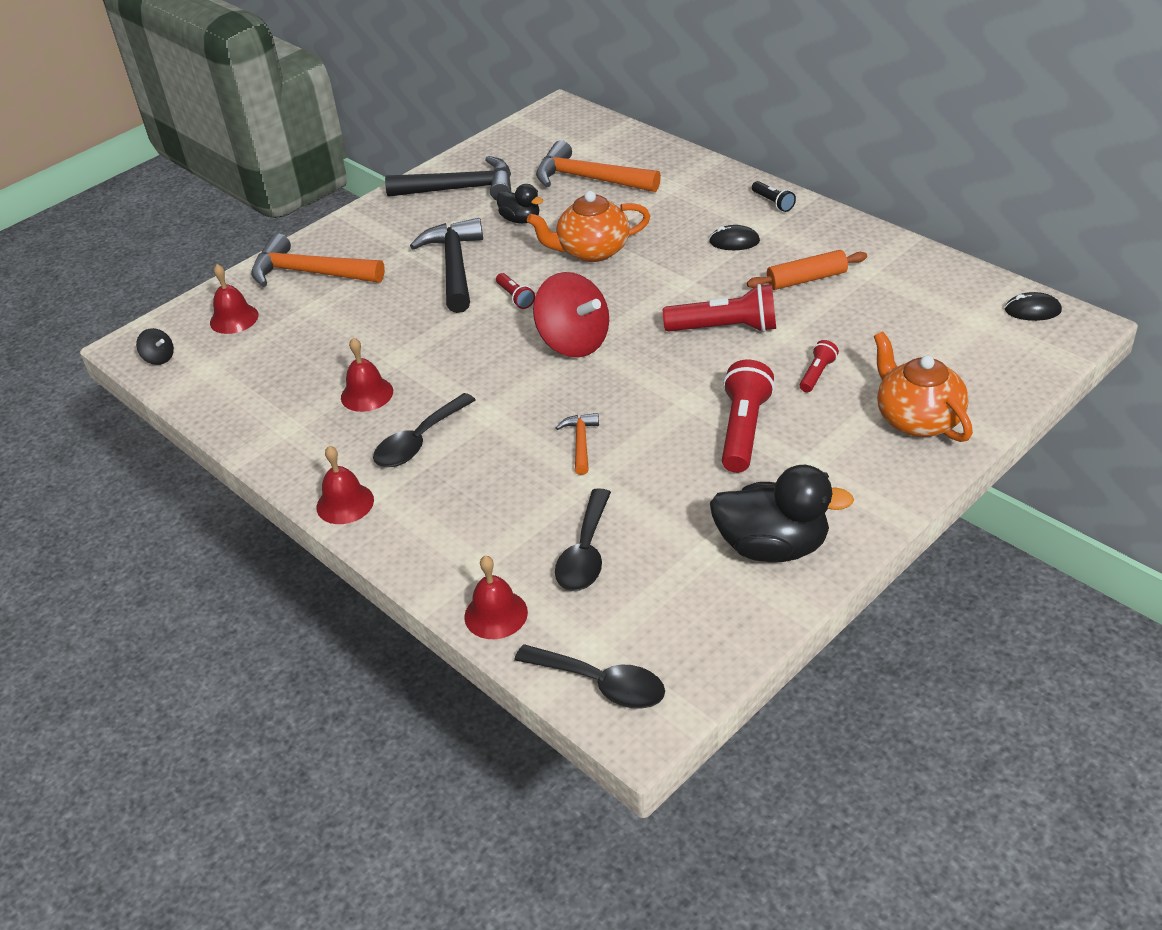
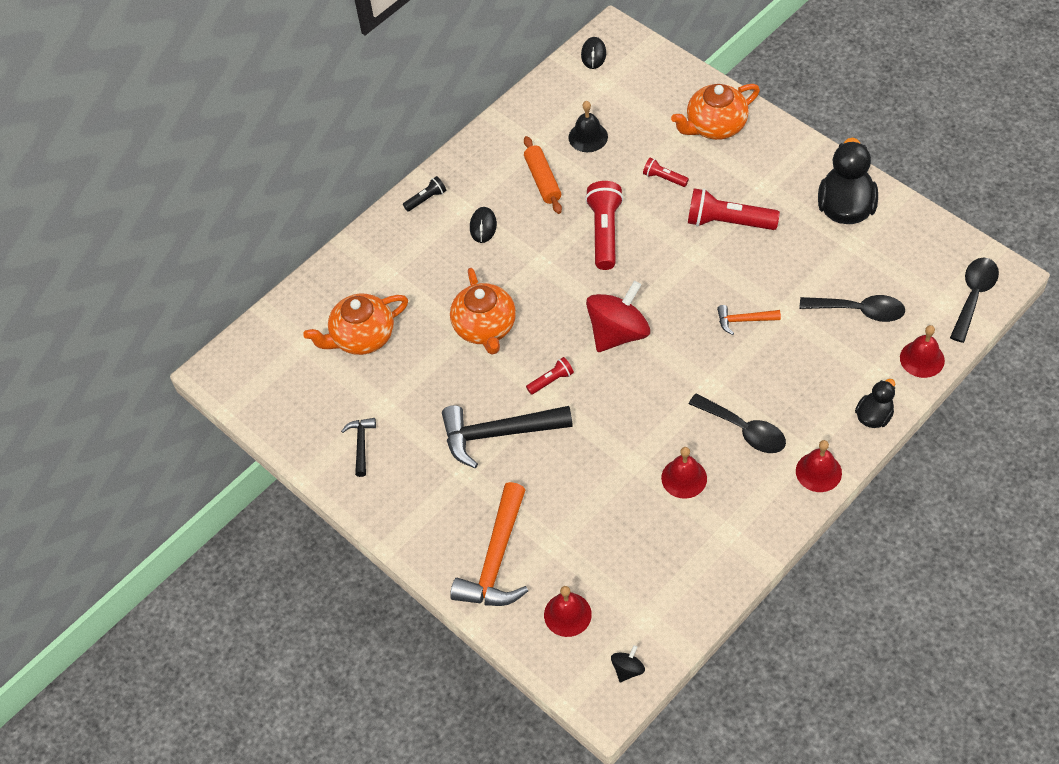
camera: 90 degrees left, 15 degrees up
(461, 189) = (361, 444): black hammer -> black hammer, size x0.50
(521, 220) = (425, 387): black duck -> black duck (874, 416)
(588, 179) = (362, 337): orange hammer -> orange teapot
(882, 310) = (588, 137): none -> black bell

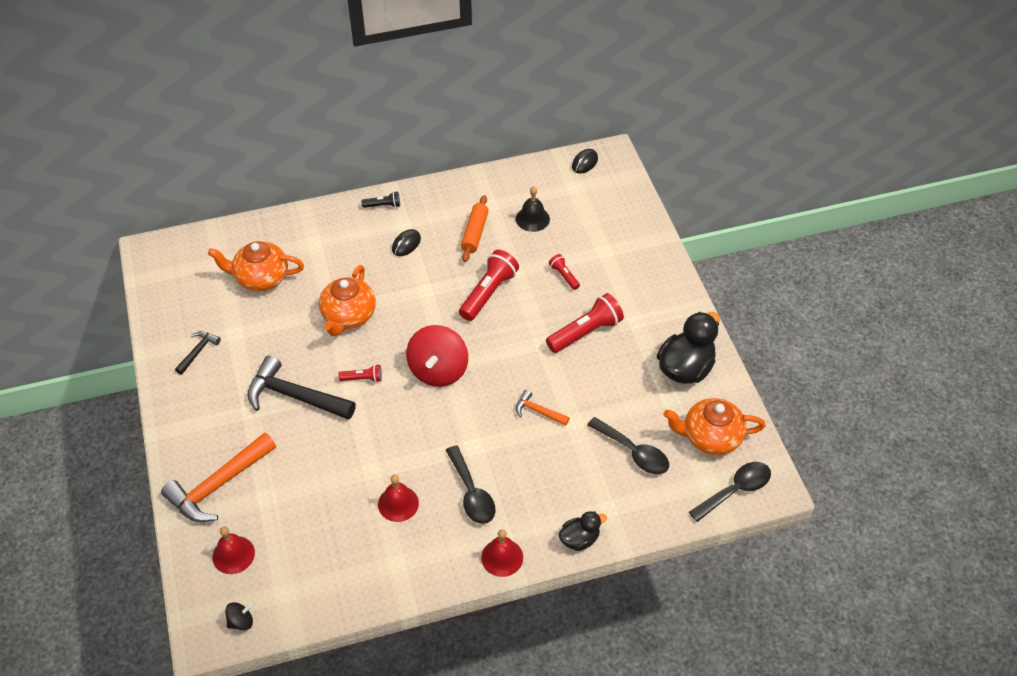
camera: 25 degrees right, 5 degrees down
(618, 333) = (438, 370): red spinning top -> red spinning top turned 120 degrees clockwise
(715, 126) = (633, 257): orange teapot -> orange teapot (710, 437)
(727, 222) = (585, 332): red flashlight -> red flashlight turned 105 degrees clockwise
(922, 359) = (653, 516): red bell -> none

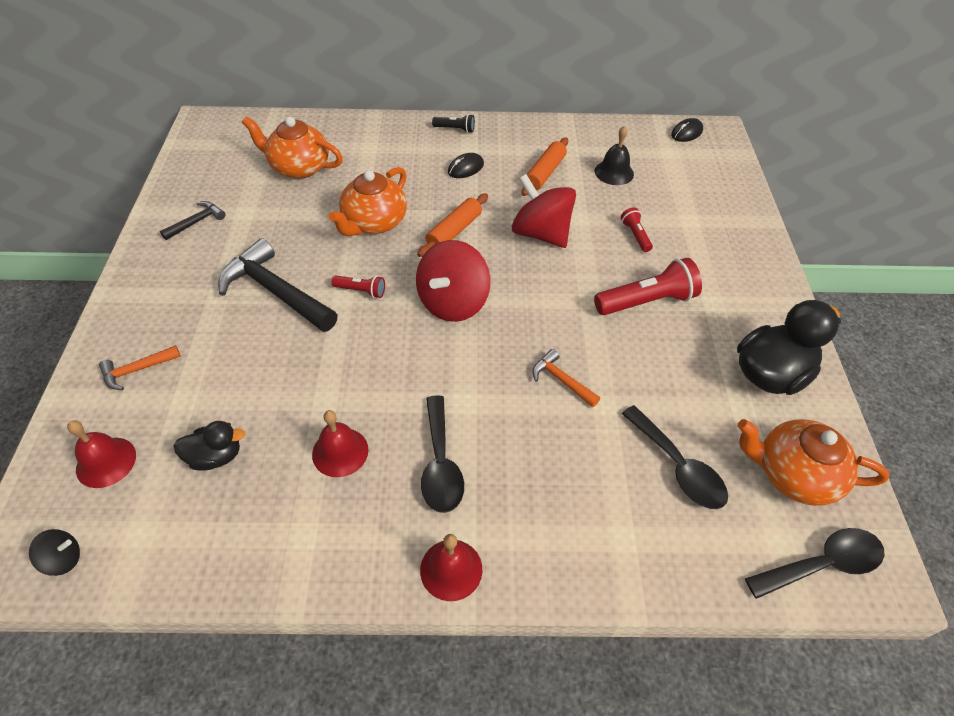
camera: 15 degrees right, 0 degrees up
(218, 485) = (137, 370): orange hammer -> orange hammer, size x0.50
(417, 308) = (454, 231): none -> orange rolling pin
(488, 293) = (541, 234): red flashlight -> red spinning top
(579, 539) = (571, 574): black duck -> black duck (216, 456)

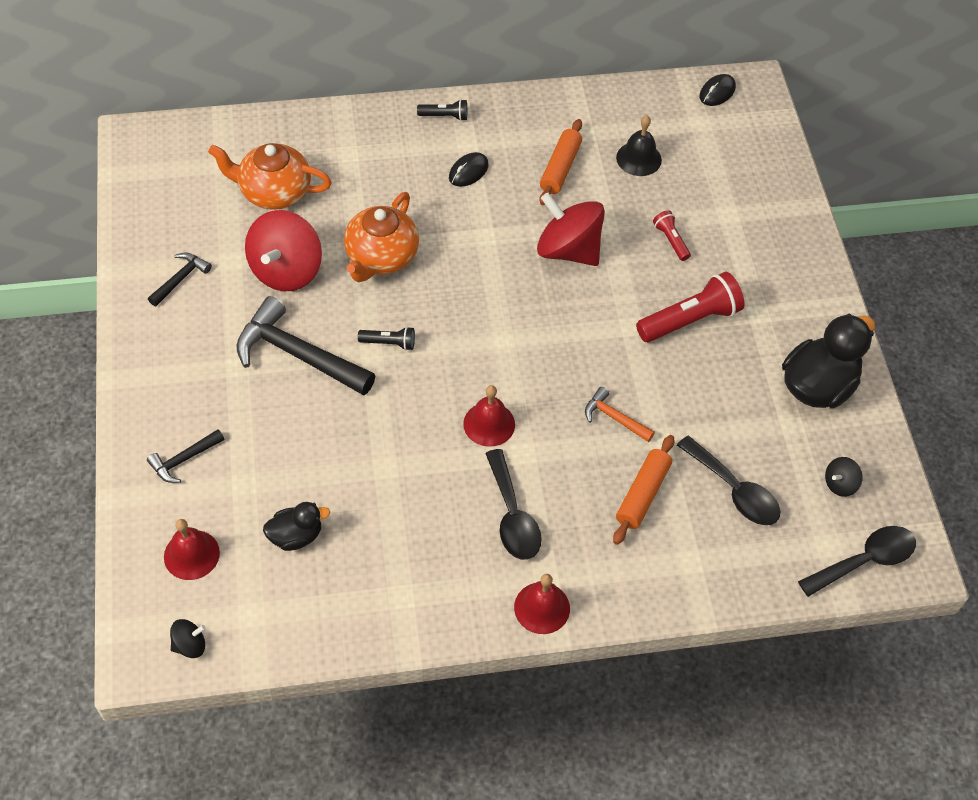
camera: 10 degrees left, 5 degrees up
(137, 370) = (184, 460): orange hammer -> black hammer
(340, 452) = (414, 516): red bell -> red bell (489, 424)
(361, 291) = (389, 343): red flashlight -> black flashlight
(453, 302) = (489, 345): red spinning top -> red spinning top (286, 270)
(454, 231) = (472, 258): orange rolling pin -> orange rolling pin (642, 494)
(793, 474) = (840, 484): orange teapot -> black spinning top

